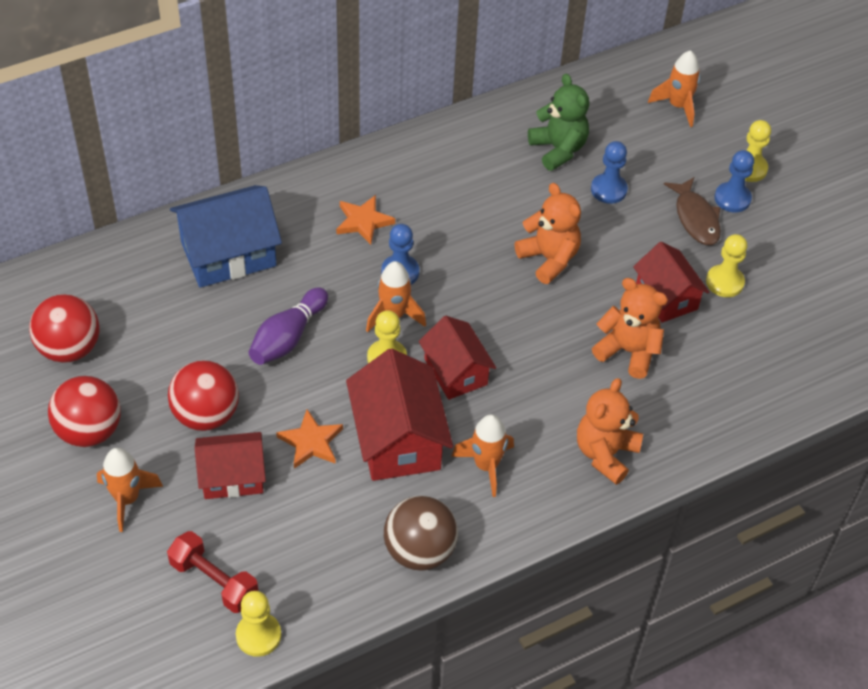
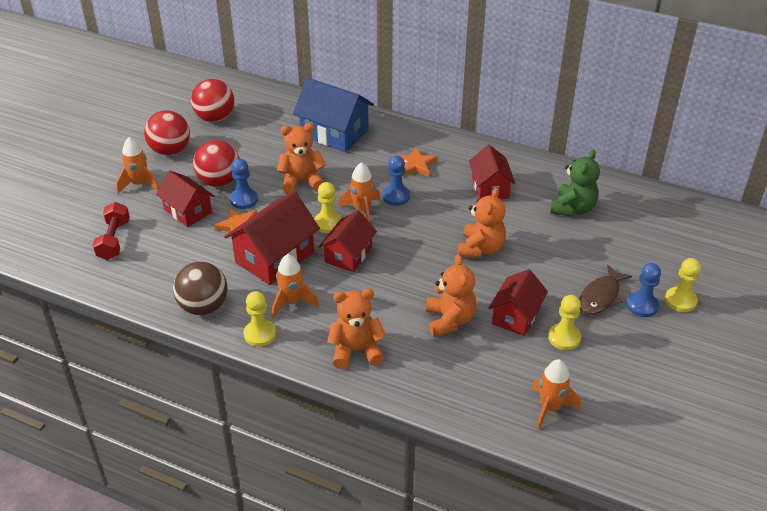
camera: 55 degrees right, 10 degrees down
(258, 635) = (92, 274): yellow pawn -> yellow pawn (260, 334)
(288, 337) = (301, 181): purple bowling pin -> orange teddy bear
(464, 188) = (490, 188): none -> red house
(608, 190) = (570, 246): blue pawn -> blue pawn (244, 200)
(678, 106) = (685, 240): orange rocket -> orange rocket (550, 408)

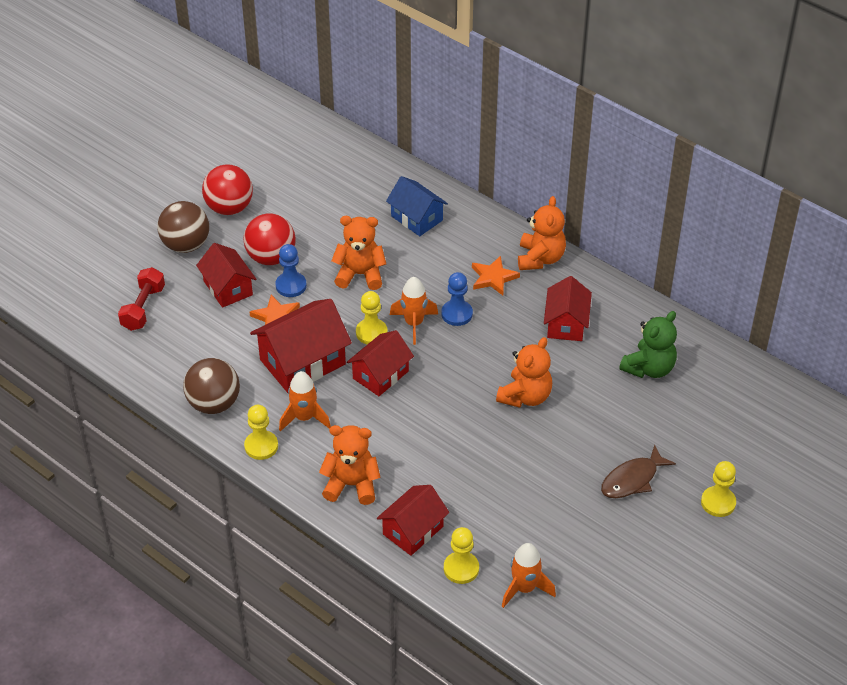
camera: 15 degrees right, 5 degrees up
(139, 184) = (186, 245): orange rocket -> brown ball
(215, 118) = (289, 173): red ball -> none
(334, 133) = (416, 218): blue house -> blue house, size x0.65
(449, 320) = (459, 472): orange teddy bear -> orange teddy bear (540, 258)
(516, 316) = (531, 482): red house -> red house (413, 530)
(564, 338) = (572, 517): yellow pawn -> yellow pawn (461, 568)
(642, 305) = (673, 499): blue pawn -> none

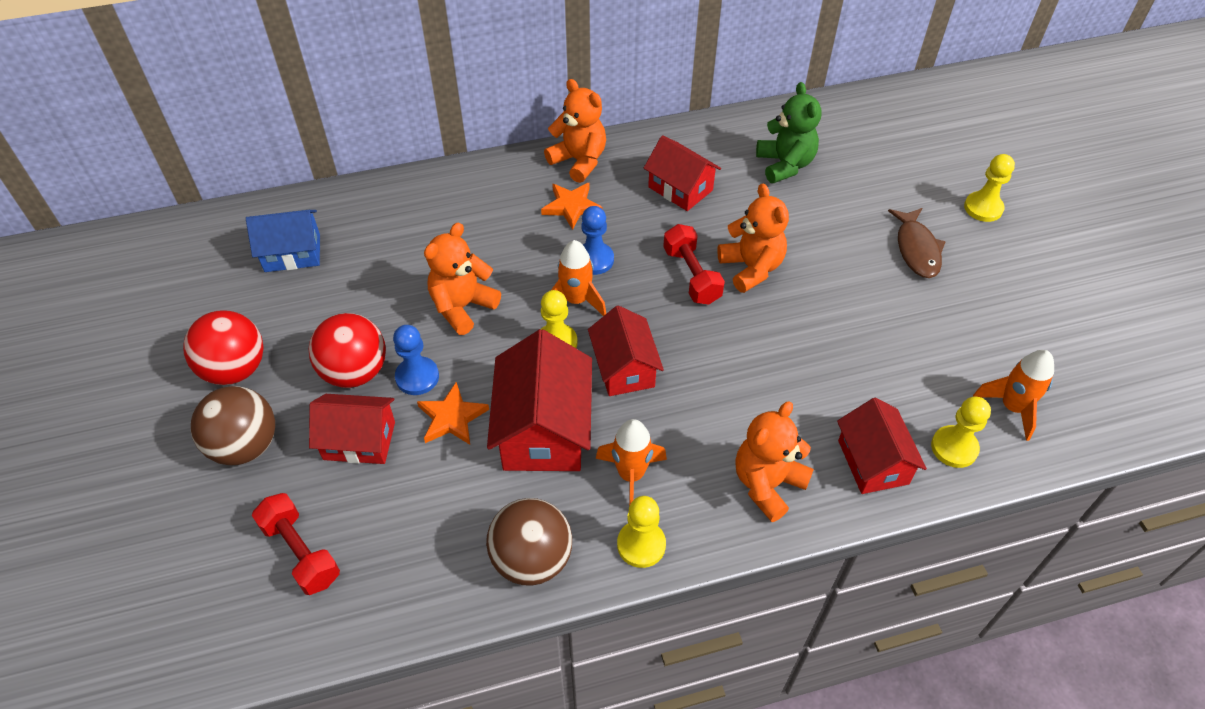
camera: 55 degrees left, 5 degrees up
(416, 218) = (431, 219): blue house -> blue house (292, 253)
(489, 369) = (691, 275): none -> red dumbbell

